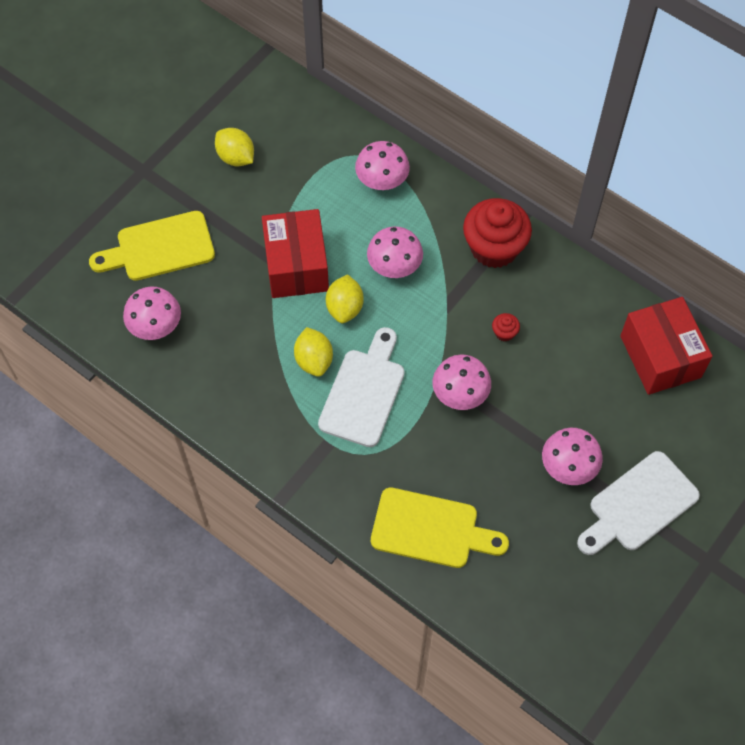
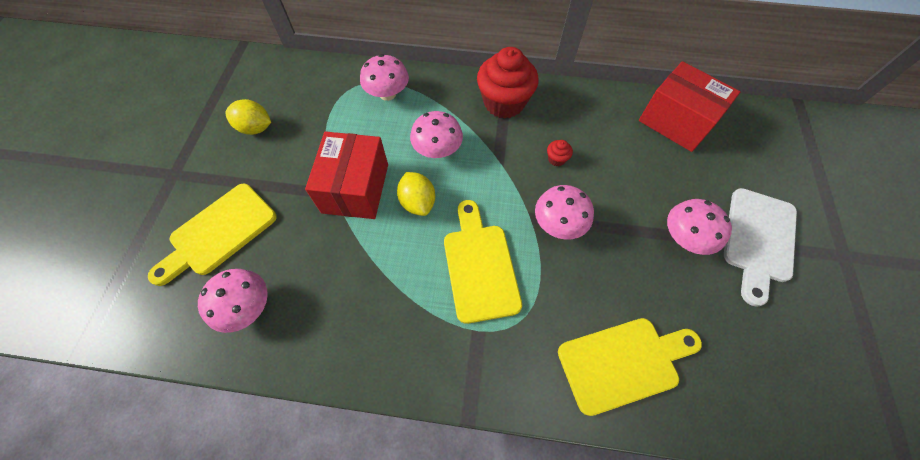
camera: 30 degrees left, 0 degrees up
(296, 266) = (355, 188): red box -> red box turned 45 degrees clockwise
(314, 360) = (418, 261): yellow lemon -> none
(364, 392) = (480, 266): white cutting board -> yellow cutting board

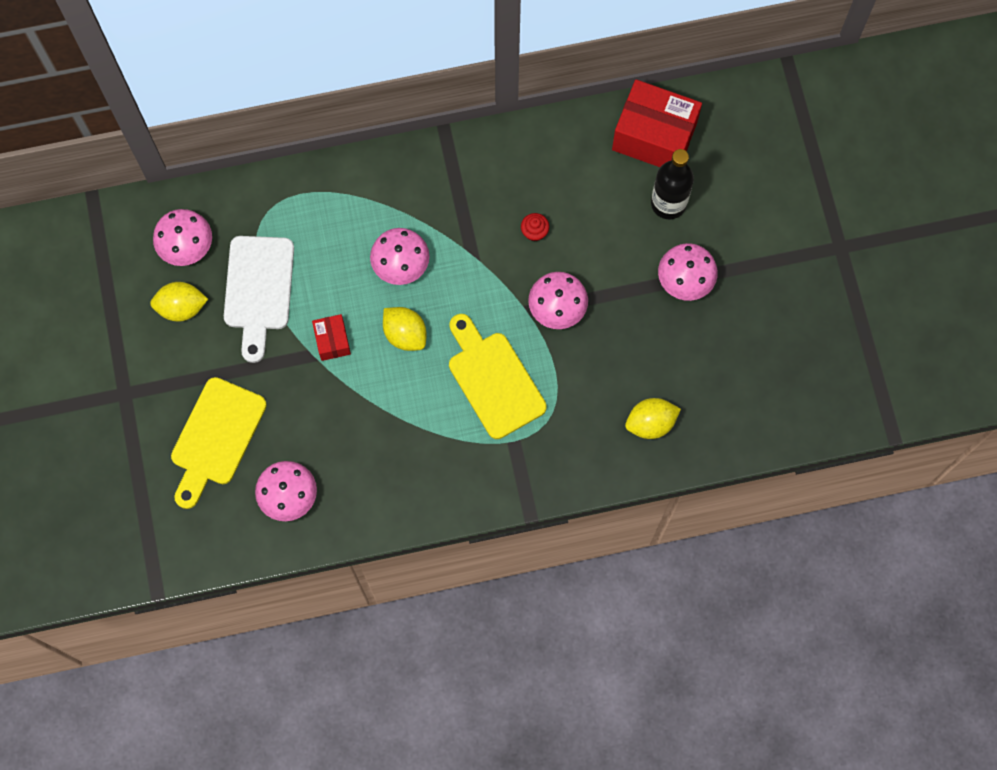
camera: 20 degrees left, 10 degrees up
(355, 188) = (332, 341): red box -> red box, size x0.49
(387, 94) = (312, 209): pink mushroom -> pink mushroom (186, 246)
(504, 103) = (453, 176): red cupcake -> none
(623, 363) = (650, 423): yellow cutting board -> yellow lemon
(679, 172) = (668, 203): none -> black bottle
(758, 239) = (757, 257): white cutting board -> white cutting board (258, 289)

